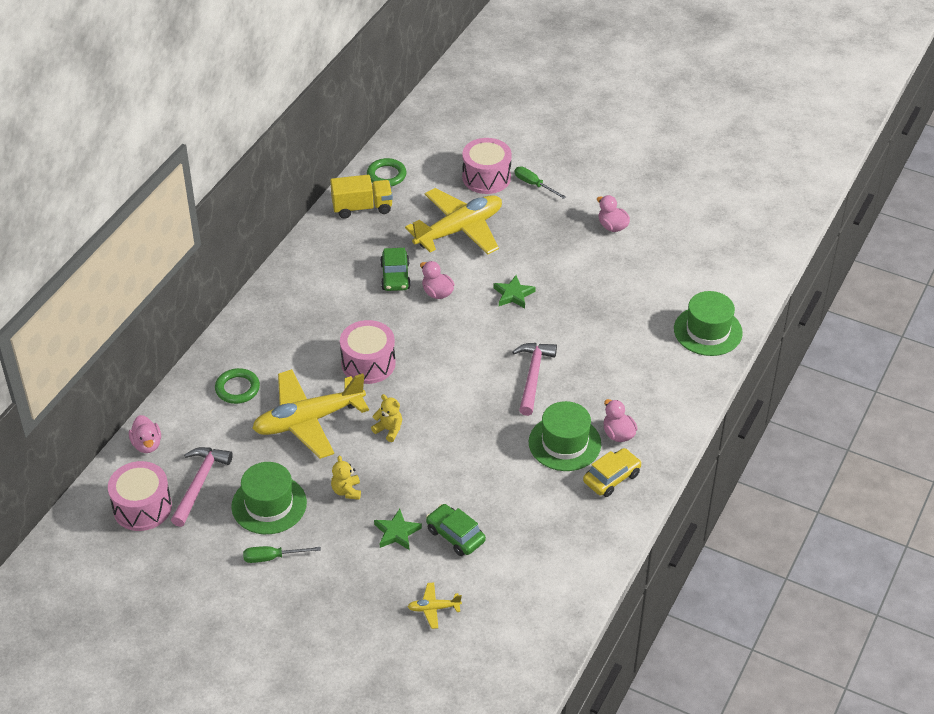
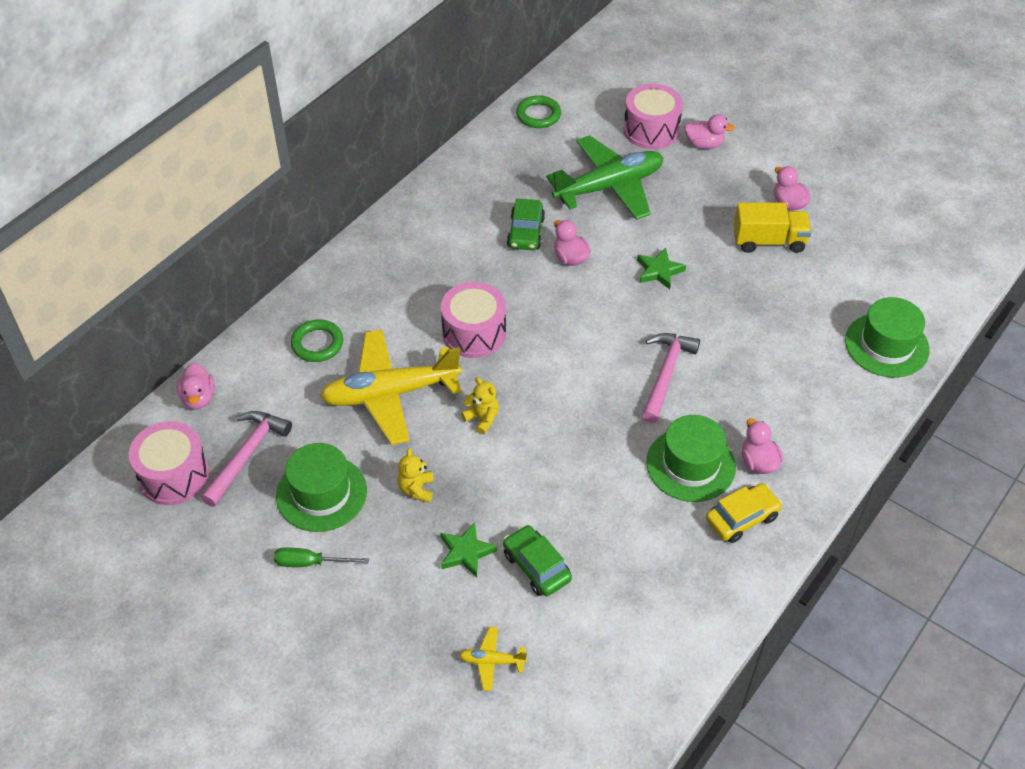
camera: 10 degrees right, 5 degrees up
(362, 208) = (504, 148): yellow truck -> yellow truck (769, 241)
(459, 230) = (609, 187): yellow plane -> green plane
(534, 184) = (704, 144): green screwdriver -> pink duck

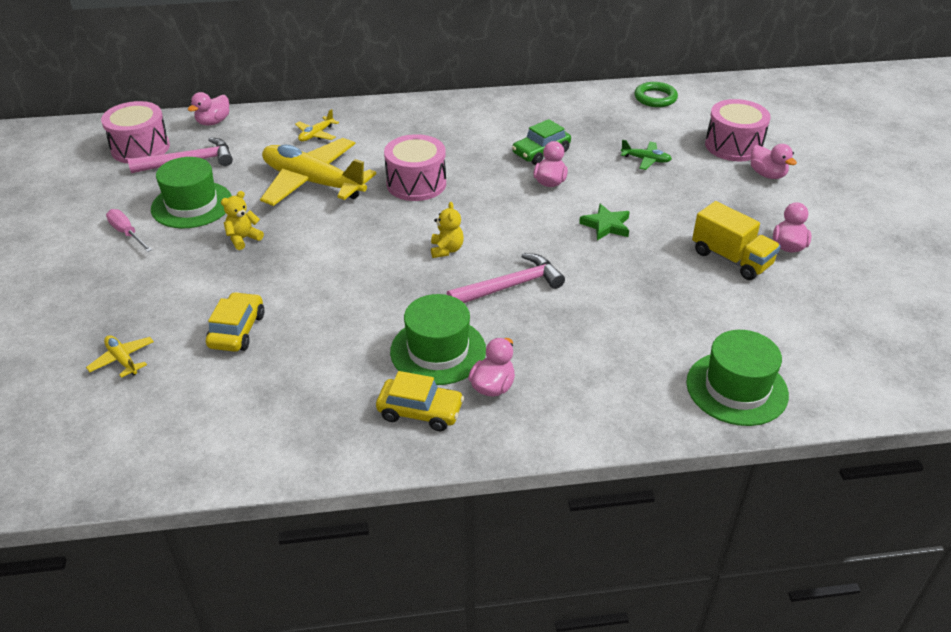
camera: 45 degrees right, 10 degrees down
(310, 562) = (127, 233): green screwdriver -> pink screwdriver
(317, 343) = (316, 134): green ring -> yellow plane
(466, 552) = (212, 291): green star -> none
(482, 418) = (344, 229): yellow teddy bear -> yellow teddy bear (446, 250)
(536, 566) = (237, 330): green car -> yellow car
(609, 187) = (646, 160): green plane -> green plane, size x0.41

